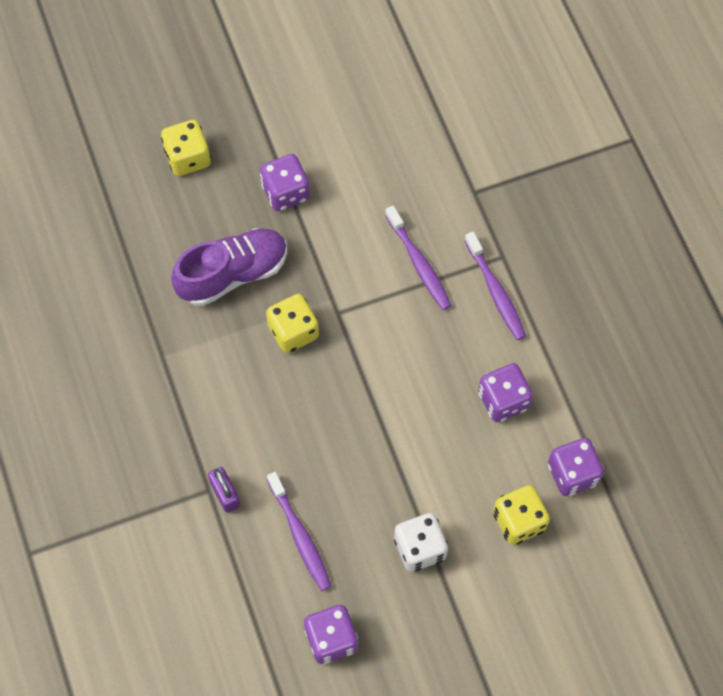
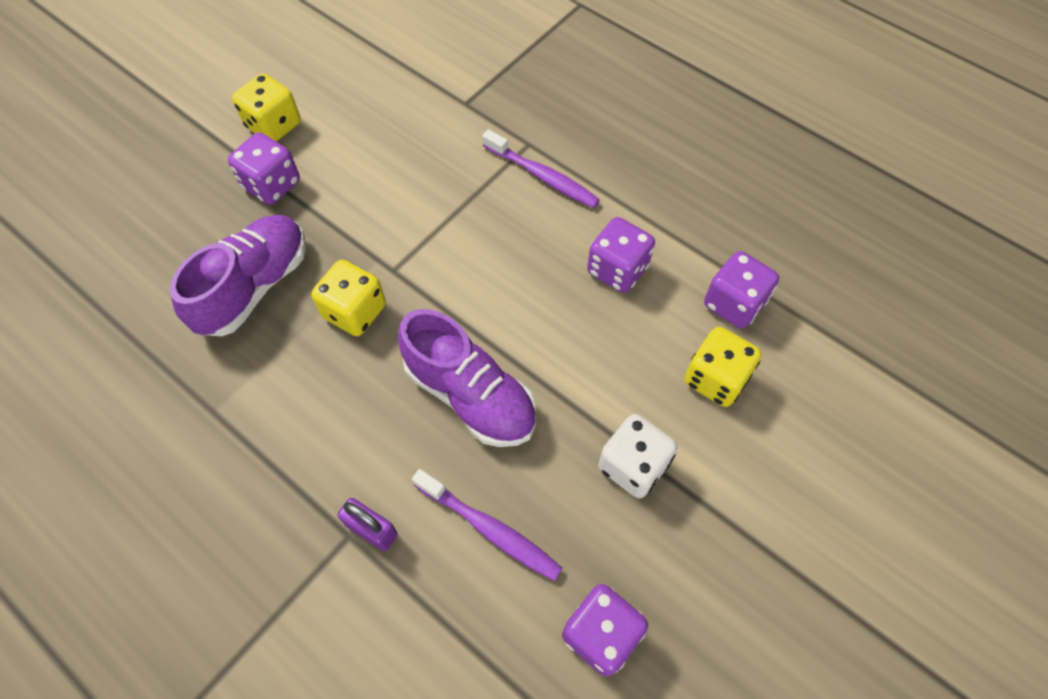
camera: 30 degrees left, 5 degrees down
(188, 158) = (145, 199): yellow dice -> yellow dice (274, 126)
(339, 438) = (470, 395): none -> purple shoe
(419, 263) = (450, 186): purple toothbrush -> none

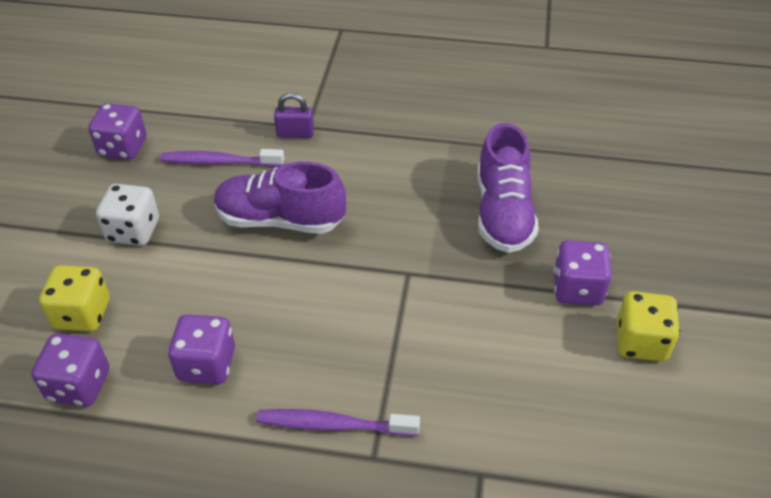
camera: 150 degrees right, 15 degrees down
(355, 311) = (411, 231): yellow dice -> none

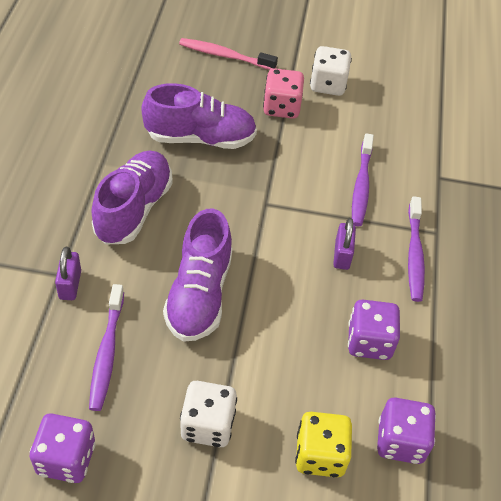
camera: 95 degrees left, 5 degrees up
(332, 344) = (342, 255): none -> purple padlock
(389, 167) = (134, 209): none -> purple shoe
(449, 372) = (361, 185): none -> purple toothbrush
(577, 289) = (281, 107): purple dice -> pink dice
(641, 342) = (328, 85): yellow dice -> white dice
(659, 231) = (225, 56): none -> pink toothbrush

